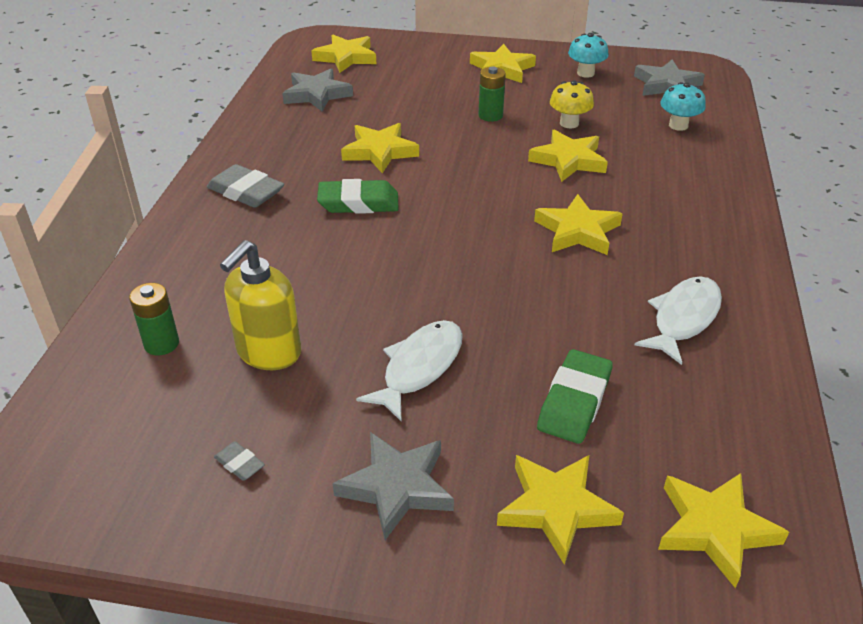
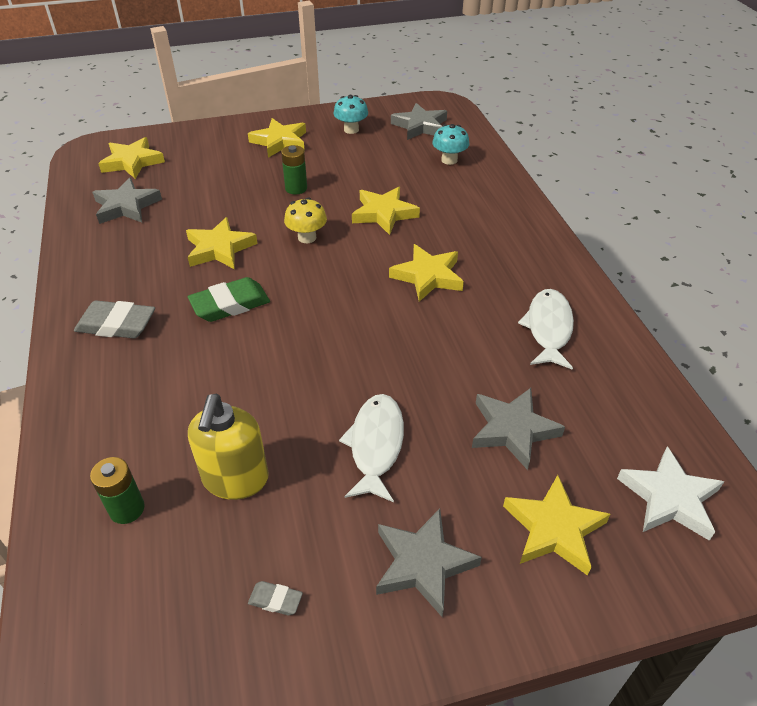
camera: 25 degrees left, 5 degrees up
(569, 123) = (364, 179): yellow mushroom -> yellow mushroom (307, 237)
(574, 402) = (513, 430): green eraser -> grey star
(715, 529) = (669, 498): yellow star -> white star

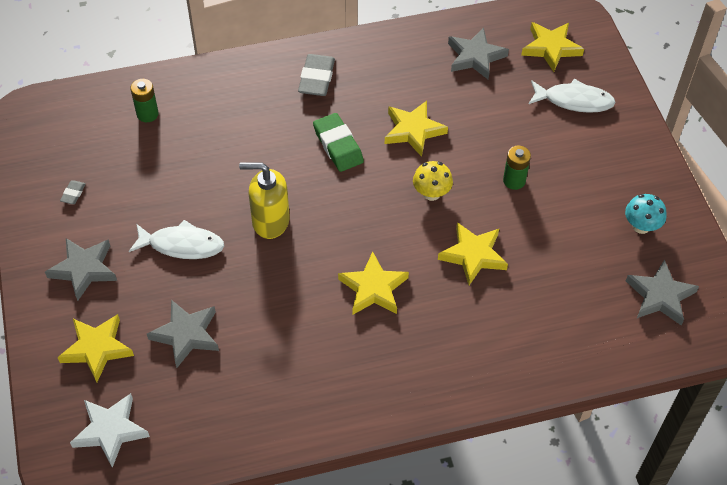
camera: 90 degrees right, 10 degrees up
(235, 479) = (162, 166): yellow soap dispenser -> yellow soap dispenser (270, 221)
(280, 142) = (605, 161): yellow star -> none
(449, 160) = (584, 321): turquoise mushroom -> none
(548, 328) = (298, 378): white fish -> white fish (574, 101)

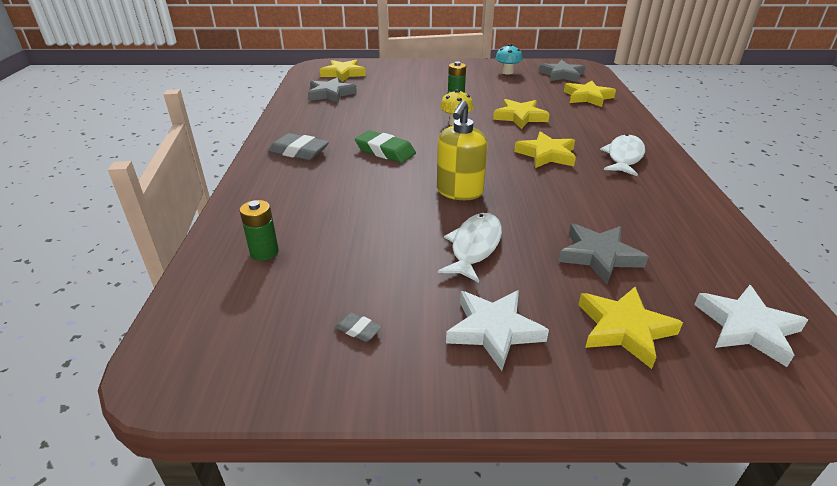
camera: 75 degrees left, 20 degrees down
(84, 269) = (494, 330): grey star -> white star
(338, 146) = (385, 151): green eraser -> green eraser turned 45 degrees clockwise
(413, 130) = (388, 121): yellow star -> yellow star (587, 97)
(574, 101) = (395, 74): white fish -> white fish (624, 157)

